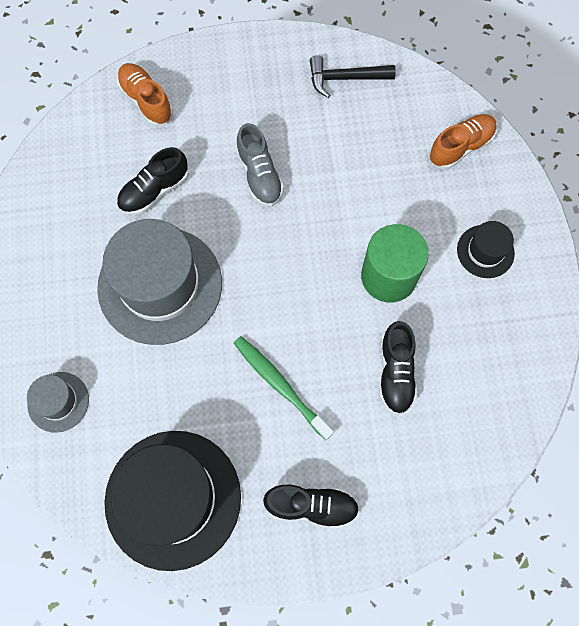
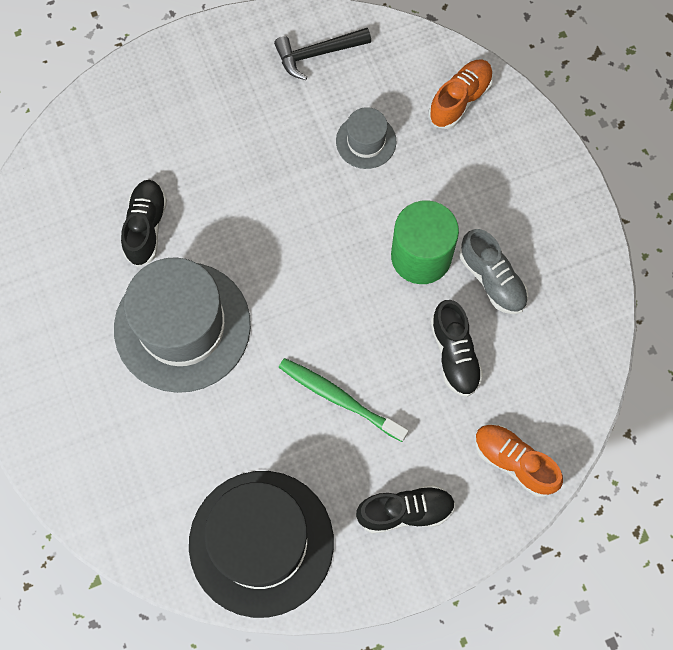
camera: 15 degrees left, 0 degrees up
(58, 402) = (110, 476): grey hat -> grey hat (366, 141)
(146, 101) = (107, 130): orange shoe -> orange shoe (514, 462)
(154, 191) = (146, 227): black shoe -> black shoe turned 150 degrees clockwise
(259, 175) = (255, 182): grey shoe -> grey shoe (492, 279)
(485, 251) = (514, 205): black hat -> none

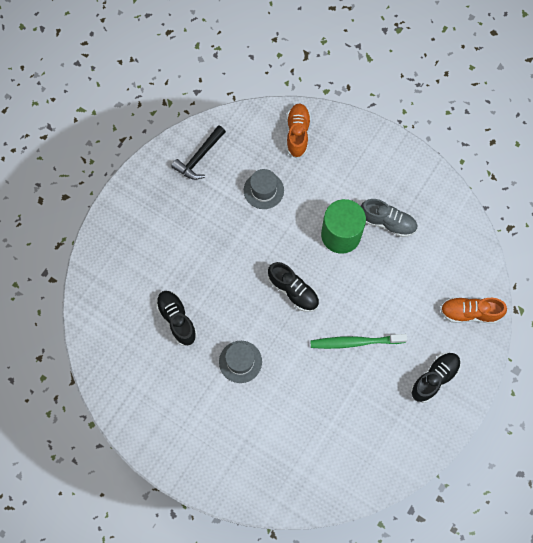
camera: 35 degrees left, 0 degrees up
(182, 326) = (240, 361): grey hat -> grey hat, size x0.47
(261, 543) = (372, 449): black hat -> none
(454, 354) = (397, 276): black shoe -> black shoe (293, 291)

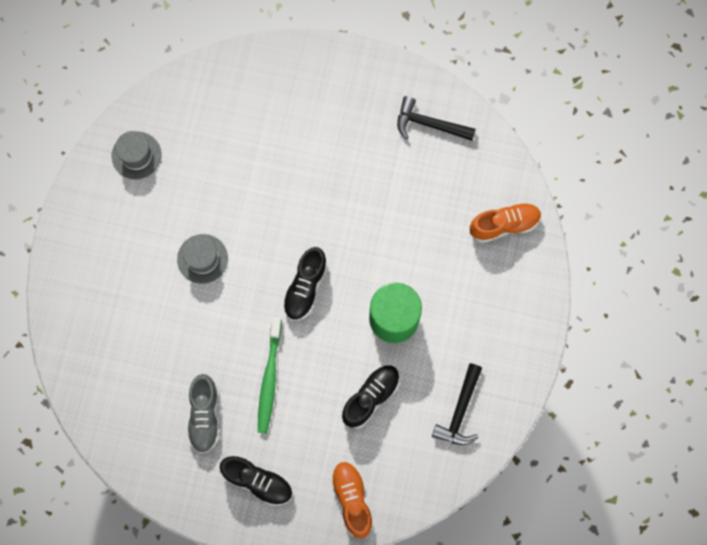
camera: 70 degrees right, 5 degrees up
(177, 319) = (226, 173): black shoe -> black shoe (371, 397)
(263, 190) = (416, 211): grey hat -> grey hat (136, 155)
(355, 342) = (269, 378): green toothbrush -> green toothbrush turned 150 degrees counterclockwise
(387, 222) = (430, 367): grey shoe -> grey shoe (204, 416)
(427, 213) = (460, 411): none -> black hammer

